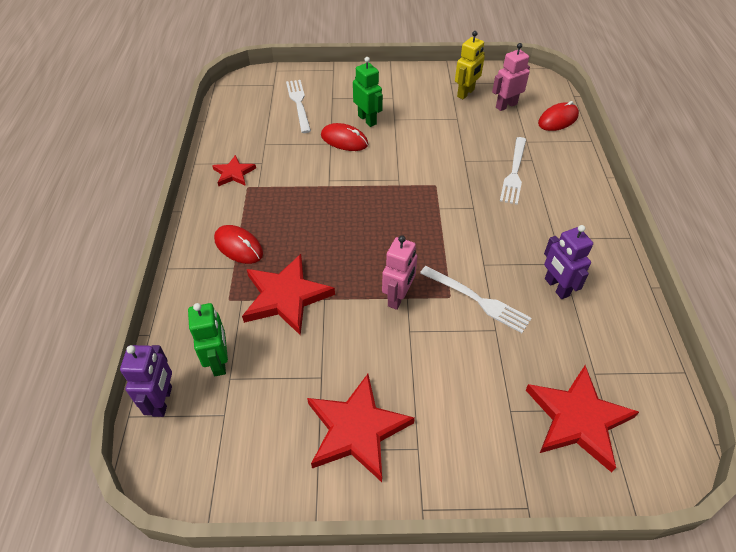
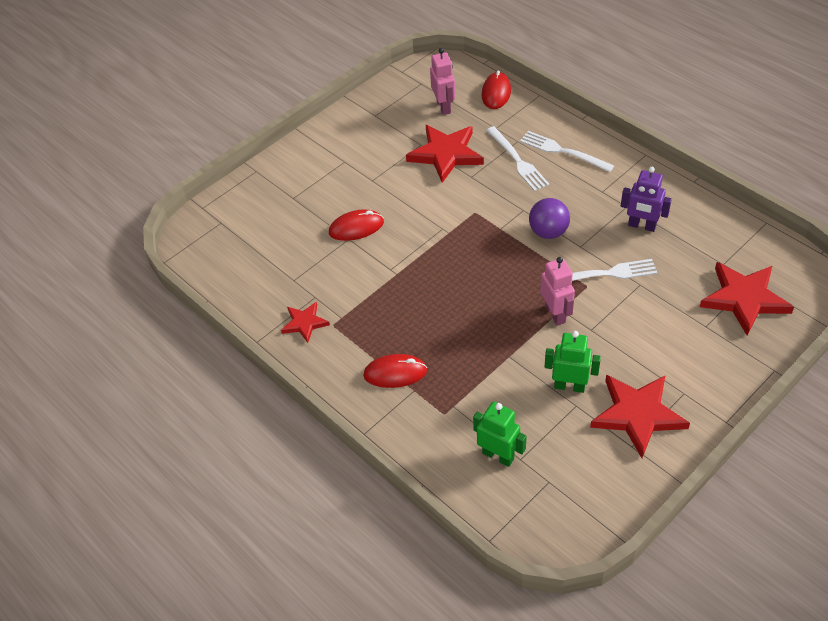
camera: 40 degrees left, 0 degrees up
(163, 401) = (498, 511): purple robot -> none
(286, 296) = (481, 377): red star -> red star (446, 154)
(299, 103) = (271, 223): white fork -> white fork (563, 151)
(367, 120) = (350, 196): green robot -> green robot (569, 386)
(466, 93) = (399, 117): yellow robot -> none
(472, 236) = (548, 232): none -> purple ball
(506, 105) = (444, 107): pink robot -> pink robot turned 150 degrees clockwise

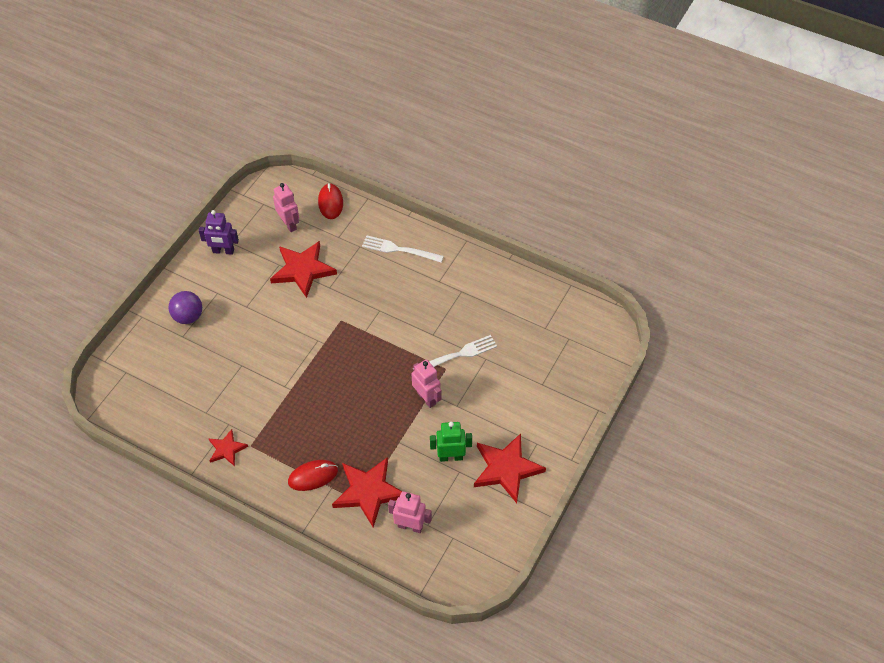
camera: 20 degrees left, 5 degrees up
(356, 227) = (245, 354): red mouse -> none
(498, 456) = (410, 526): green robot -> pink robot
(517, 161) = (364, 265): white fork -> none
(548, 232) = (404, 327): purple ball -> purple ball (188, 316)
(642, 226) = (477, 307): purple robot -> purple robot (223, 251)
(744, 299) = (566, 355): red star -> red star (368, 492)

